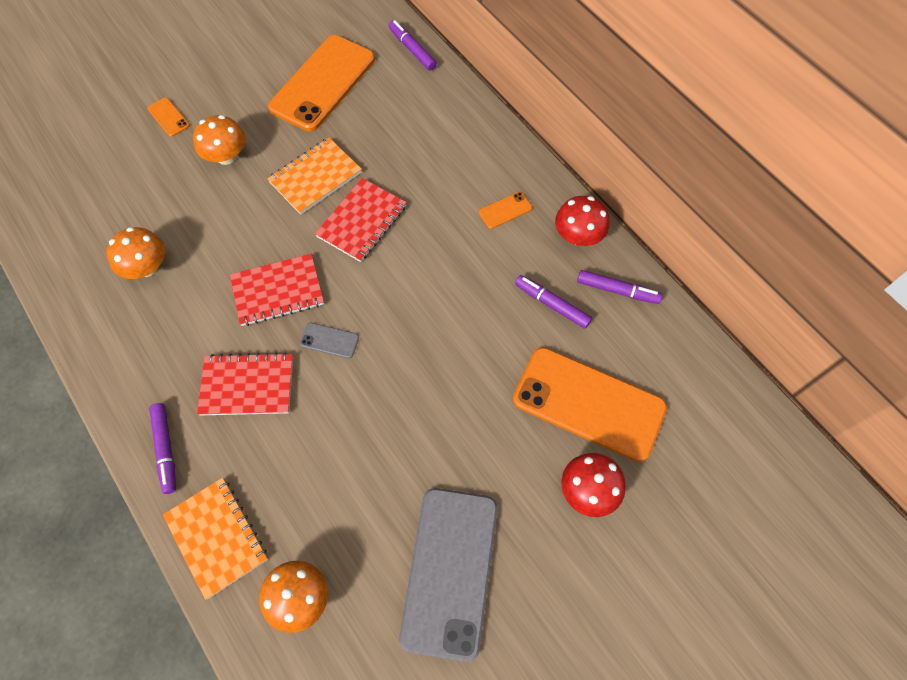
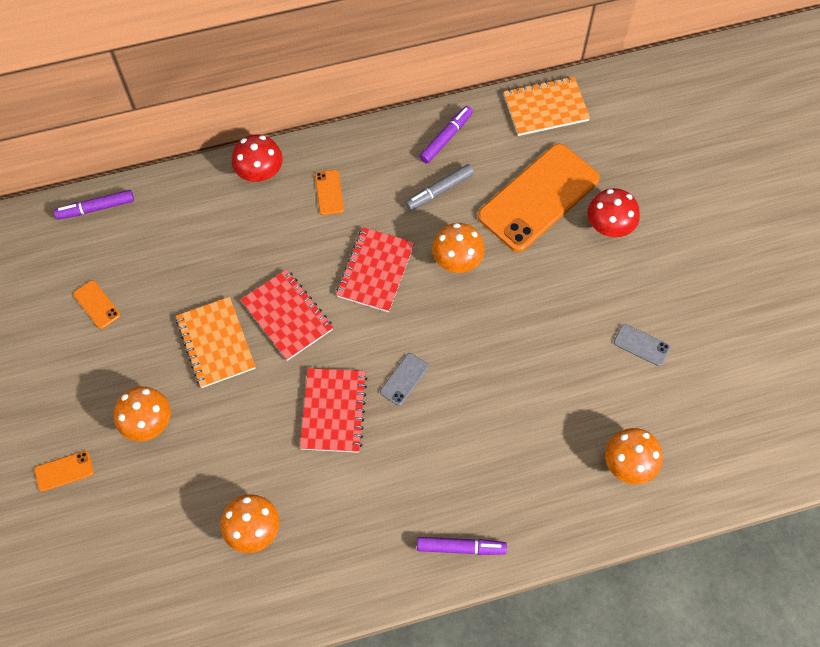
camera: 70 degrees left, 0 degrees up
(217, 537) = (557, 519): orange notebook -> orange notebook (545, 108)
(247, 385) = (423, 461): red notebook -> red notebook (375, 271)
(323, 83) = (97, 304): orange phone -> orange phone, size x0.40
(450, 571) = (641, 345): grey phone -> grey phone, size x0.40
(479, 346) = (457, 260): none -> orange mushroom
(552, 304) = (439, 191): purple marker -> grey marker
(578, 236) = (381, 146): red mushroom -> red mushroom (260, 172)

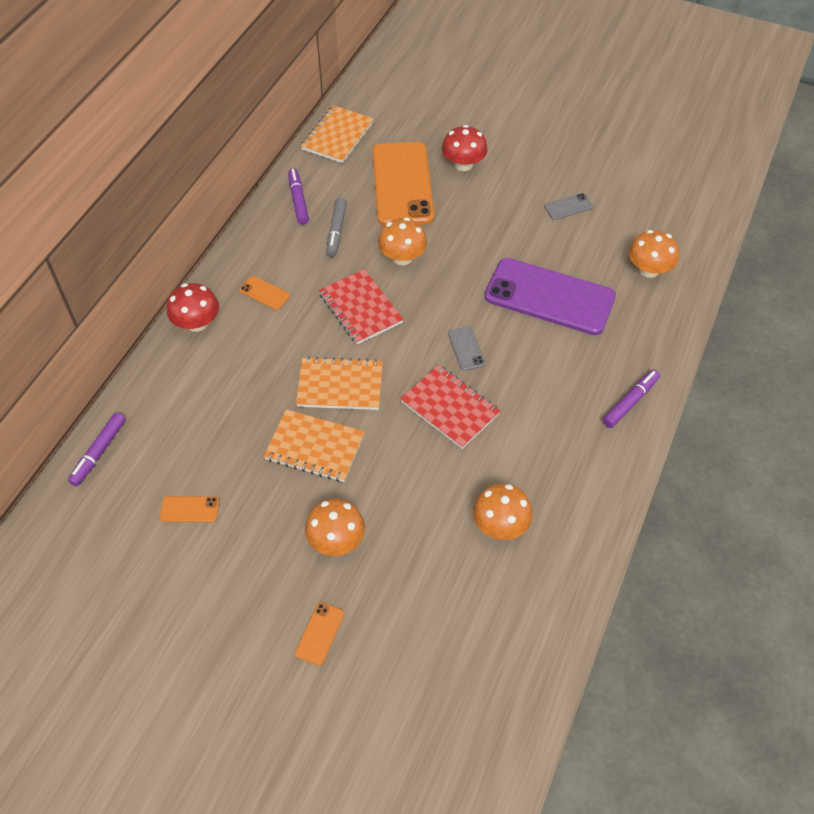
camera: 50 degrees left, 10 degrees down
(287, 316) = (340, 385): red notebook -> orange notebook
(519, 403) = (549, 297): none -> purple phone

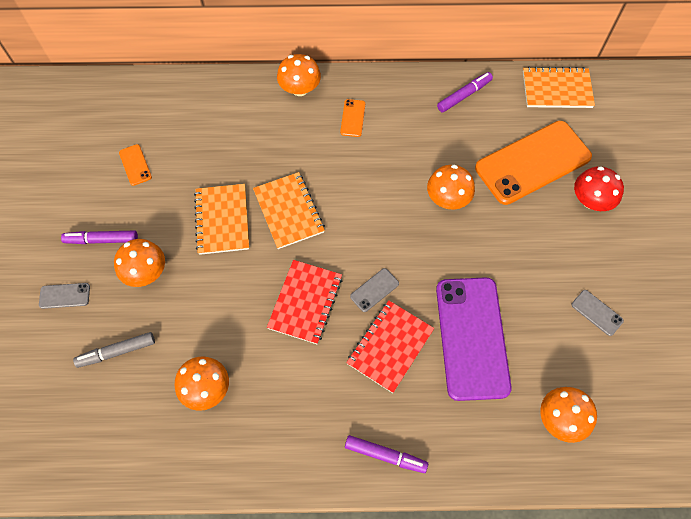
camera: 65 degrees right, 10 degrees up
(99, 452) = (159, 88): purple marker -> purple marker (102, 240)
(197, 323) = (300, 89): red mushroom -> orange mushroom
(320, 633) = (64, 296): orange phone -> grey phone
(336, 231) = (447, 137): grey marker -> grey marker (116, 352)
(360, 308) = (374, 191): red notebook -> red notebook (390, 346)

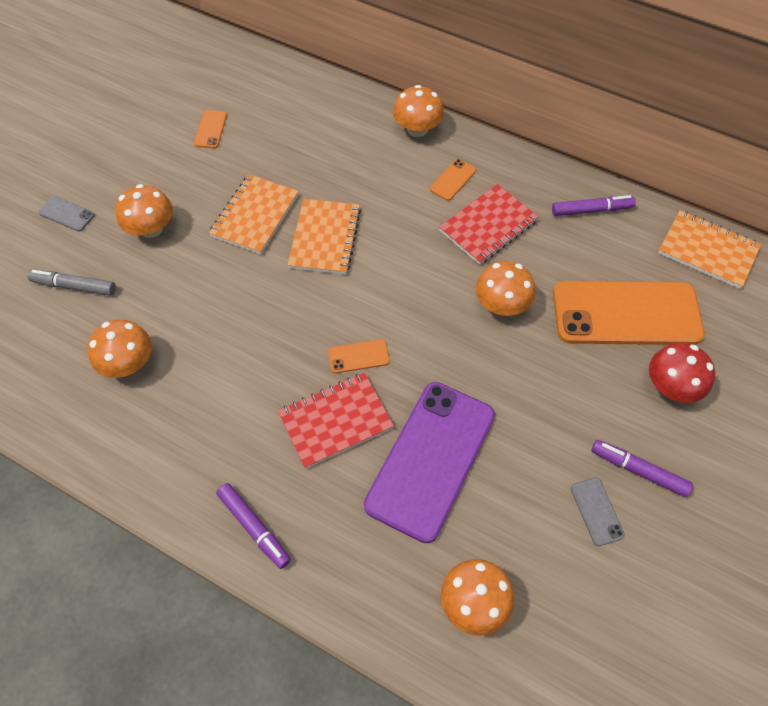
camera: 30 degrees right, 5 degrees down
(102, 240) = (133, 181): purple marker -> purple marker (638, 470)
(305, 302) = (280, 332): red notebook -> red notebook (488, 226)
(374, 290) = (358, 356): grey phone -> orange phone

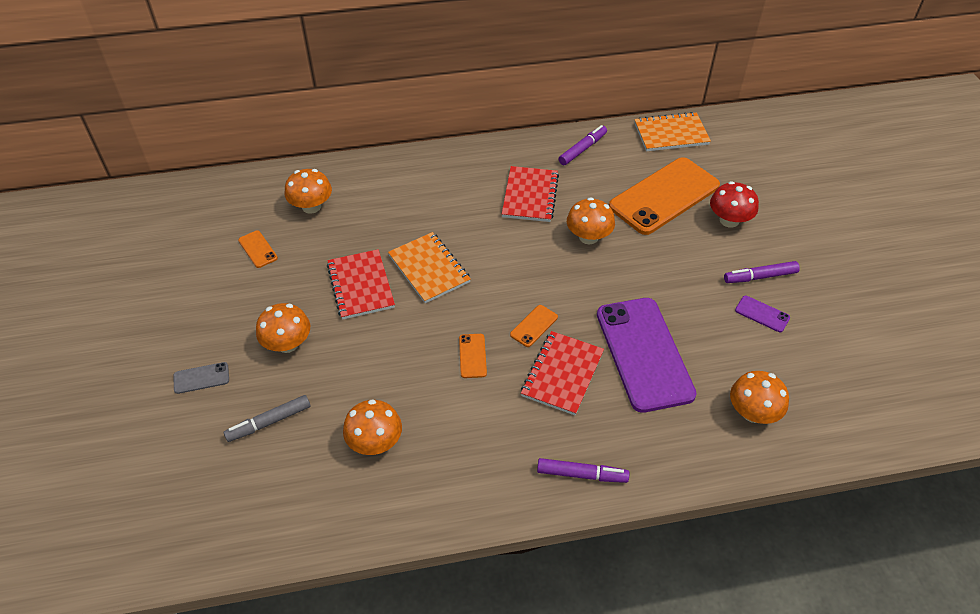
camera: 40 degrees left, 10 degrees down
(255, 216) = (360, 286): orange notebook -> red notebook
(417, 129) = (417, 163): orange mushroom -> orange mushroom (311, 206)
(453, 180) = (476, 181): orange phone -> orange phone (472, 356)
(596, 511) = (762, 314): grey phone -> purple phone

